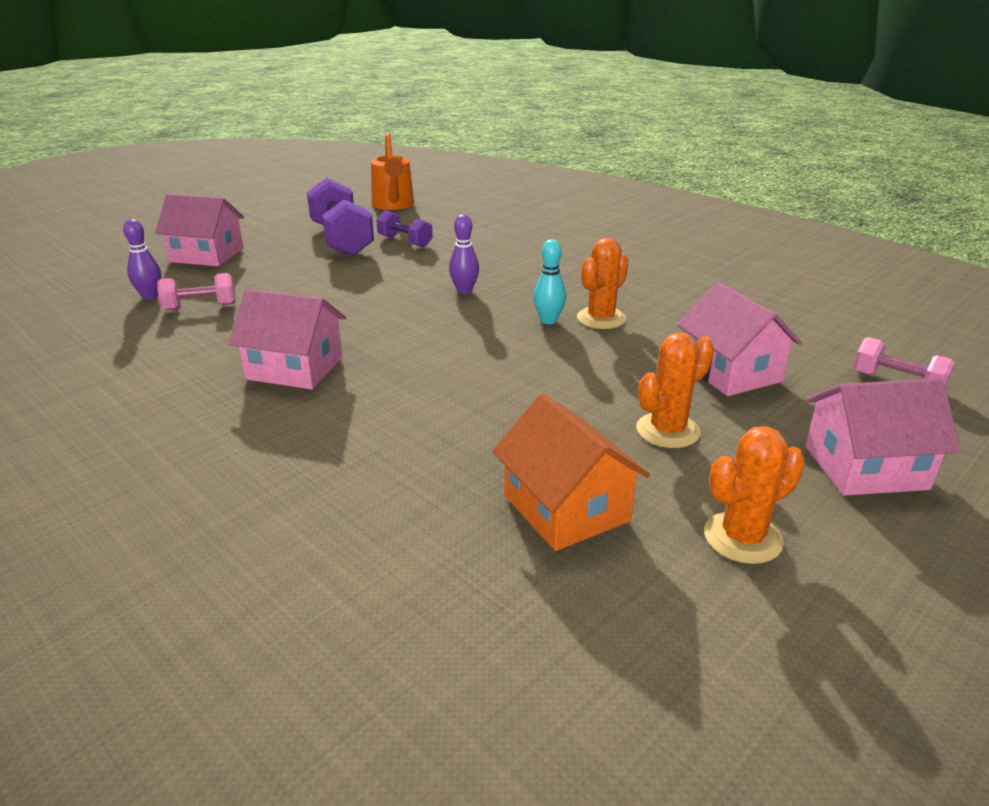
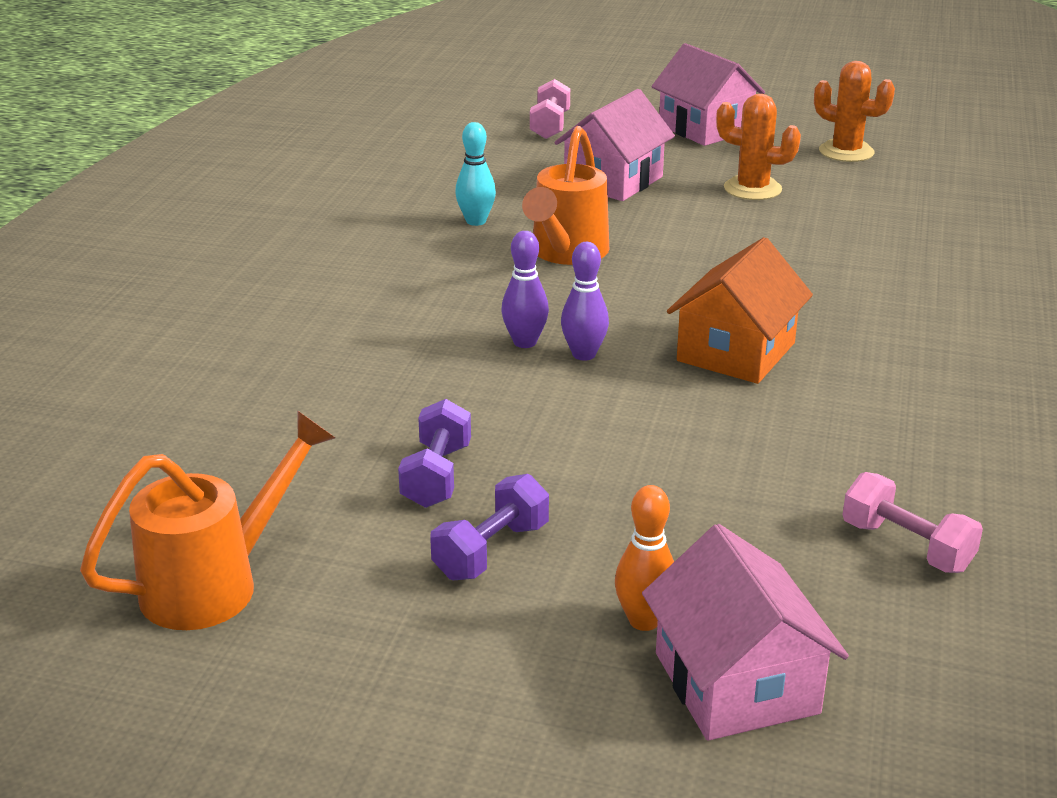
camera: 120 degrees left, 0 degrees up
(150, 296) = (950, 627): purple bowling pin -> purple bowling pin (525, 342)
(261, 251) = (644, 620): none -> orange bowling pin
(295, 368) = (922, 384): pink house -> none
(341, 240) = (491, 551): purple dumbbell -> purple dumbbell, size x0.55
(548, 320) = (607, 279): turquoise bowling pin -> turquoise bowling pin (476, 221)
(566, 508) = (907, 202): orange house -> orange house (736, 352)
(601, 318) = (565, 254): orange cactus -> orange watering can

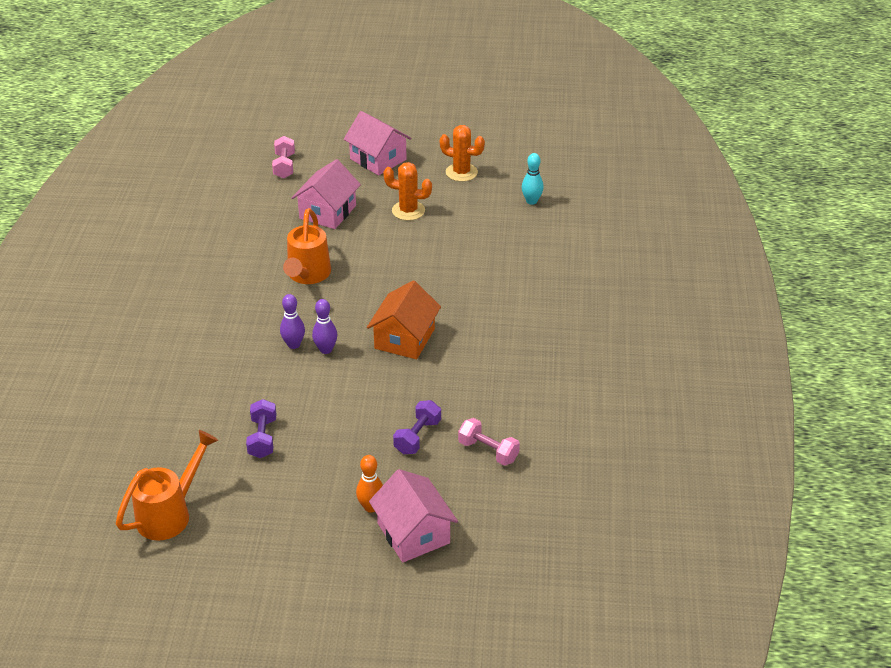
camera: 10 degrees left, 10 degrees up
(476, 221) = (252, 255): turquoise bowling pin -> turquoise bowling pin (531, 201)
(491, 551) = (296, 478): purple dumbbell -> purple dumbbell (417, 437)

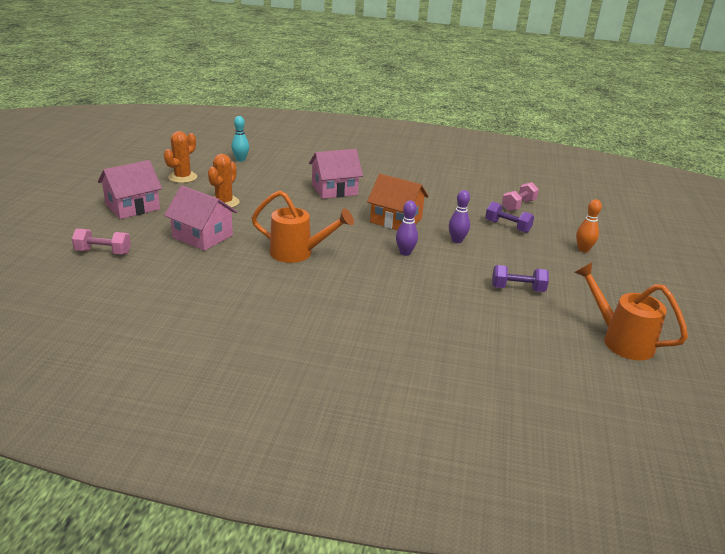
camera: 85 degrees left, 10 degrees down
(293, 345) = (396, 266): purple bowling pin -> purple bowling pin (457, 240)
(413, 533) = (603, 237): pink house -> pink house (334, 190)

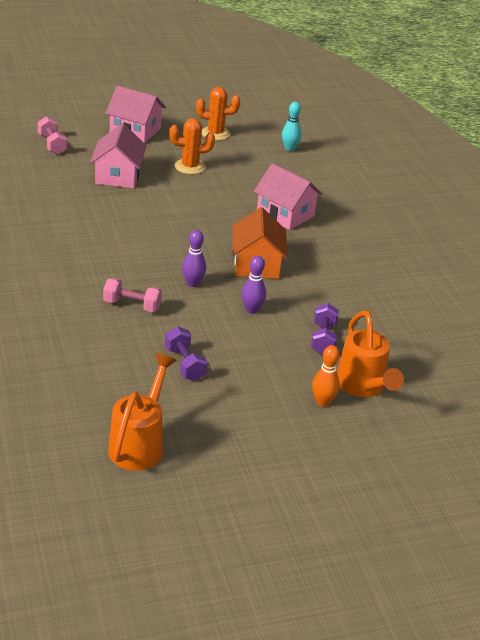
camera: 60 degrees right, 5 degrees up
(298, 253) = (134, 227): orange watering can -> orange watering can (363, 387)
(518, 205) = (390, 339): pink dumbbell -> pink dumbbell (132, 305)

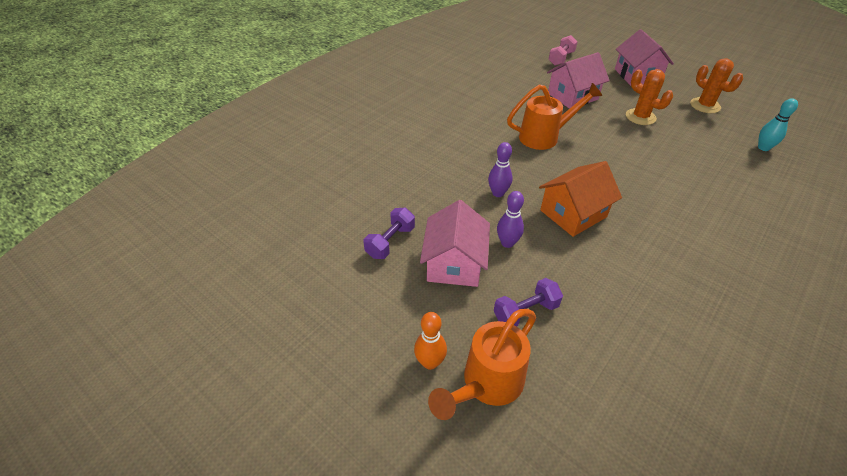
camera: 60 degrees right, 10 degrees up
(132, 305) = (431, 179): pink dumbbell -> none
(140, 443) = (268, 269): orange watering can -> orange watering can (545, 137)
(285, 214) = (668, 193): pink house -> pink house (454, 263)

